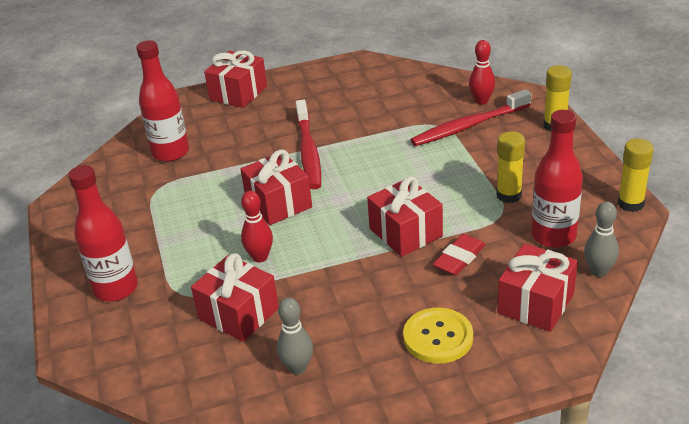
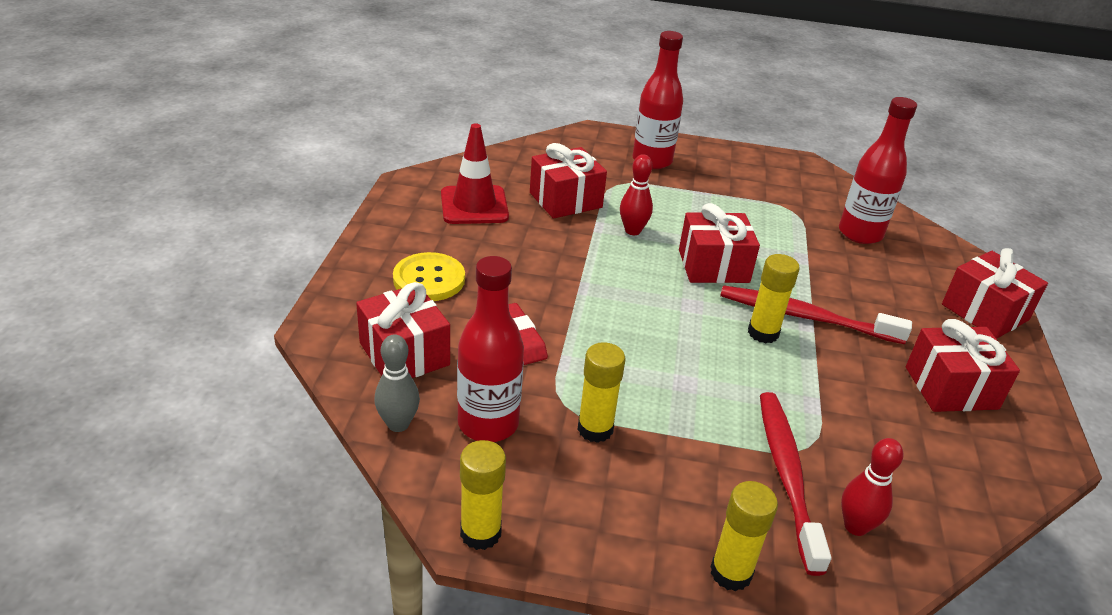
camera: 110 degrees right, 0 degrees up
(297, 368) = (474, 205): grey bowling pin -> red traffic cone
(344, 163) = (763, 333): none -> yellow glue stick
(405, 232) = (594, 322): red gift -> red gift (951, 388)

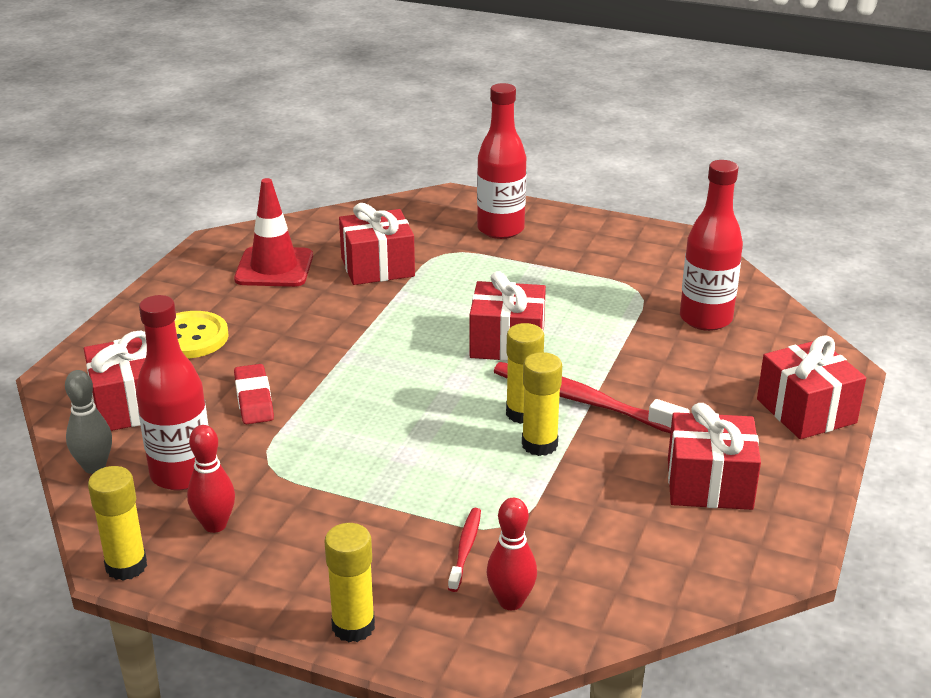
camera: 15 degrees right, 5 degrees down
(595, 429) = (287, 488): yellow glue stick -> yellow glue stick (539, 444)
(632, 231) = (435, 302): red bowling pin -> red bowling pin (215, 525)
(787, 475) = (465, 549): red toothbrush -> red toothbrush, size x0.50

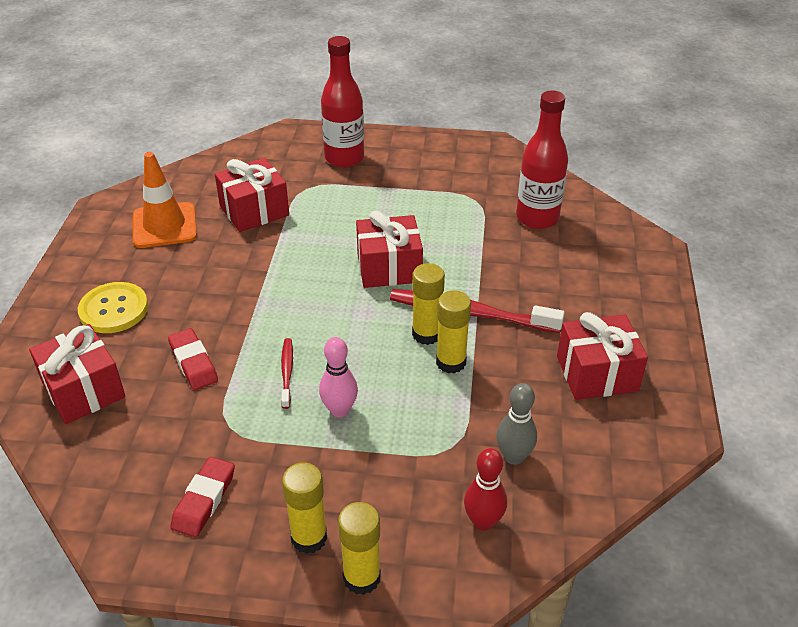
camera: 15 degrees left, 10 degrees up
(94, 467) = (72, 462): grey bowling pin -> grey bowling pin (513, 457)
(126, 566) = (138, 561): yellow glue stick -> yellow glue stick (309, 538)
(182, 474) = (155, 453): red bottle -> none
(215, 525) = (204, 500): red bowling pin -> red eraser
(274, 268) = (164, 226): red traffic cone -> orange traffic cone
(394, 469) = (339, 410): none -> pink bowling pin
(465, 549) = (427, 477): red toothbrush -> red toothbrush (287, 372)
(806, 411) = (644, 291): red gift -> none

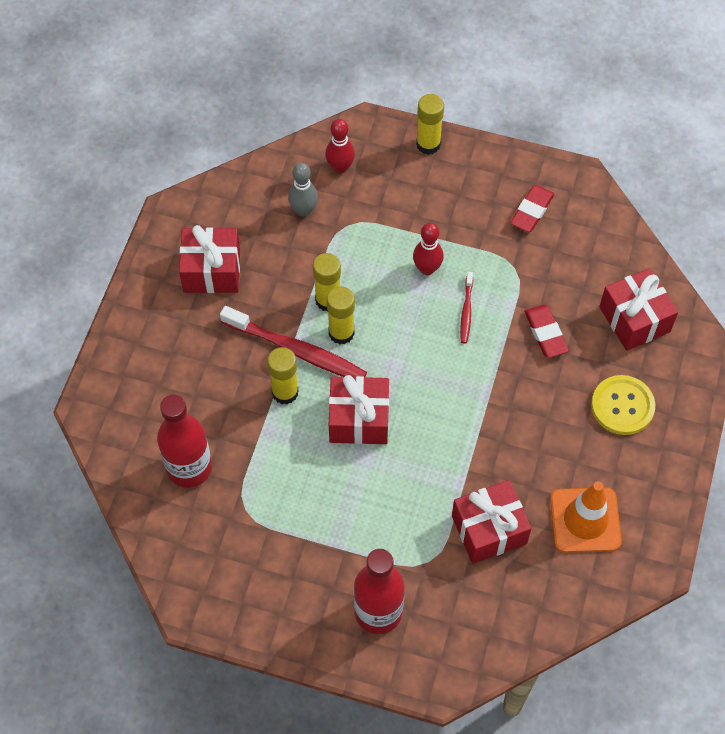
camera: 170 degrees left, 20 degrees up
(309, 538) = (460, 174): yellow glue stick -> yellow glue stick (285, 392)
(339, 410) = (427, 268): pink bowling pin -> red bowling pin

